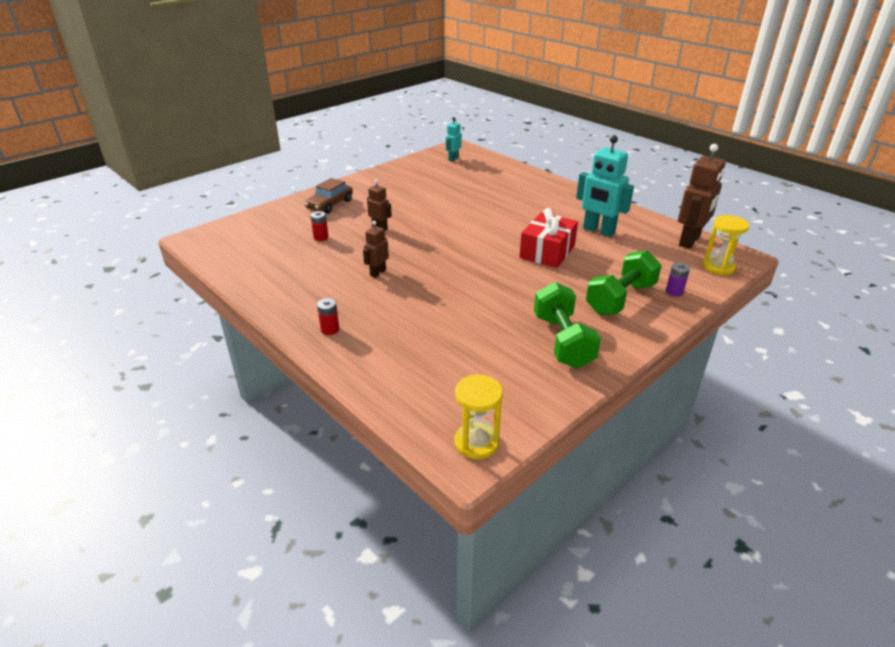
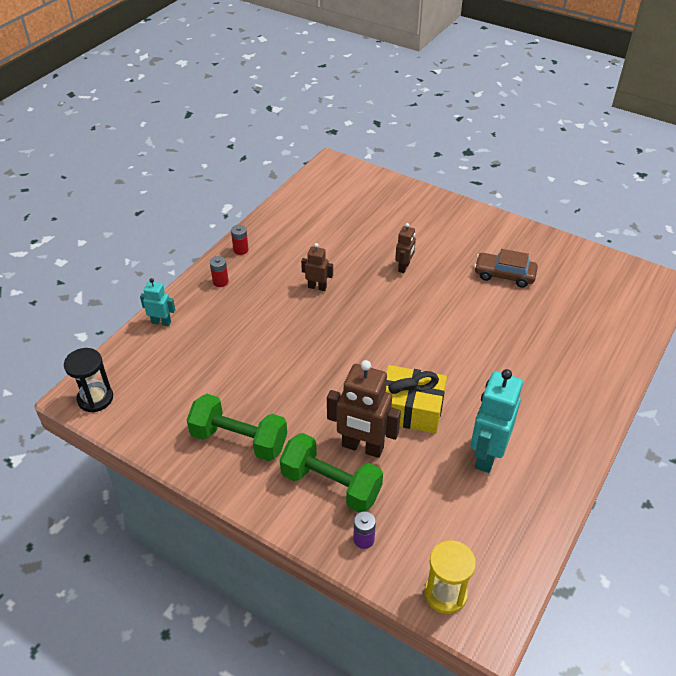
camera: 75 degrees right, 10 degrees up
(321, 237) = (366, 234): red battery -> red battery (240, 250)
(330, 204) = (436, 220): brown car -> brown car (504, 275)
(453, 159) = (618, 286): turquoise robot -> turquoise robot (161, 322)
(476, 442) = (95, 398): yellow hourglass -> black hourglass
(547, 252) = (410, 409): red gift -> yellow gift
(562, 341) = (239, 440): green dumbbell -> green dumbbell turned 45 degrees clockwise
(690, 241) = (506, 561): brown robot -> brown robot (362, 447)

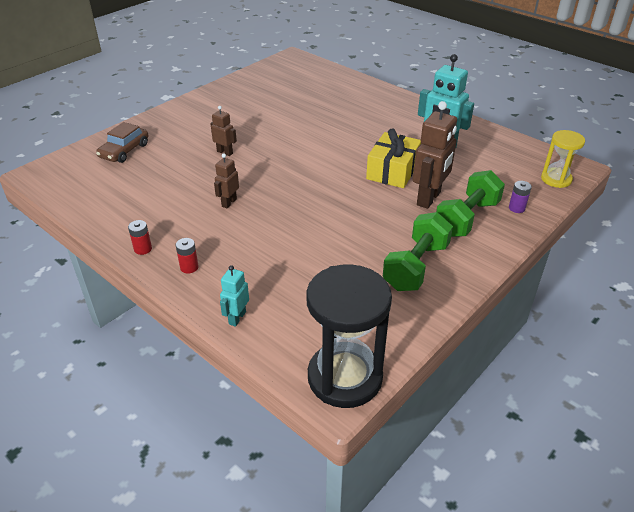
camera: 80 degrees left, 5 degrees down
(95, 398) = (345, 377): black hourglass -> black hourglass, size x1.77
(504, 275) = (258, 109): brown car -> brown car (124, 151)

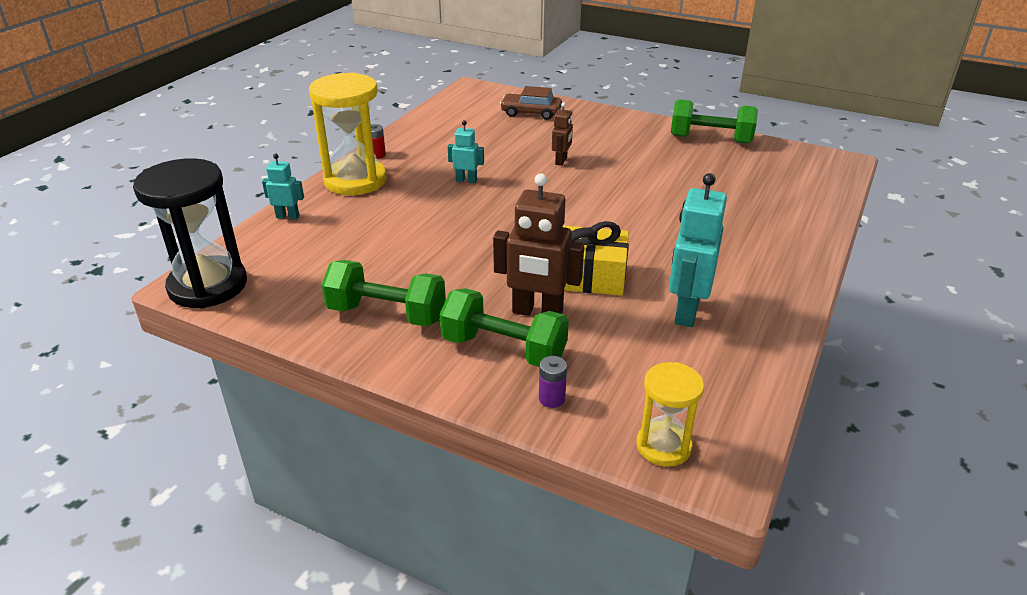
camera: 75 degrees right, 5 degrees down
(189, 267) = (355, 181): red battery -> yellow hourglass
(229, 202) = (466, 180): brown robot -> turquoise robot
(233, 88) = (710, 139): none -> green dumbbell

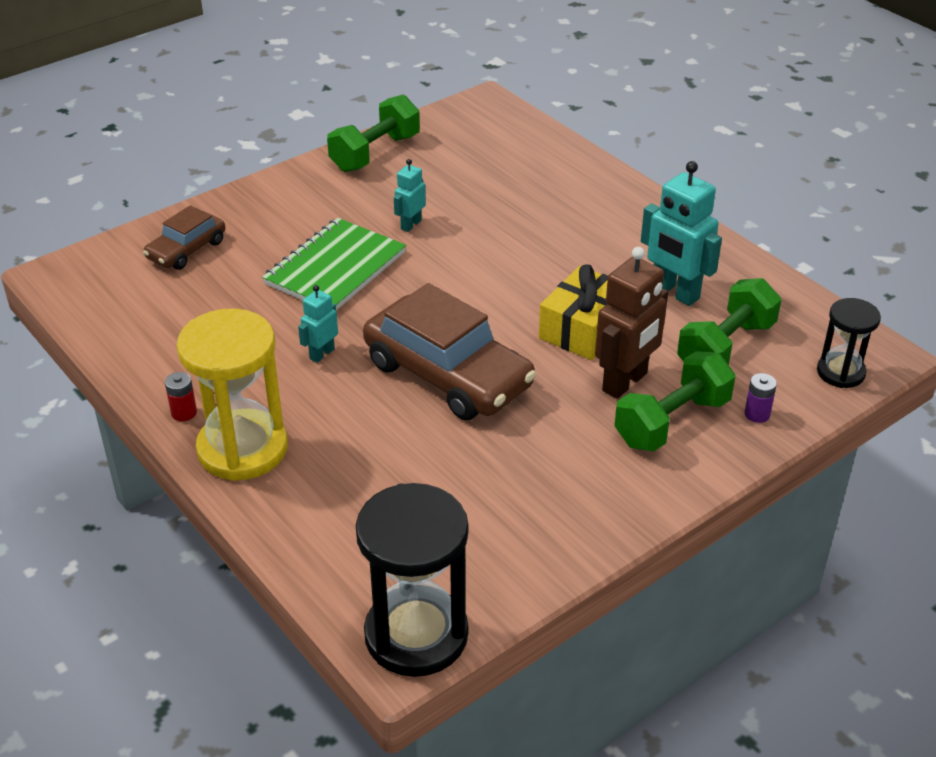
camera: 65 degrees left, 5 degrees up
(288, 216) = (291, 532): turquoise robot -> turquoise robot (410, 225)
(387, 314) = (568, 489): green dumbbell -> green dumbbell (725, 347)
(482, 231) = (448, 374): none -> brown car
(561, 161) = (335, 268): brown robot -> green notebook
(663, 446) = (840, 372): yellow hourglass -> black hourglass

